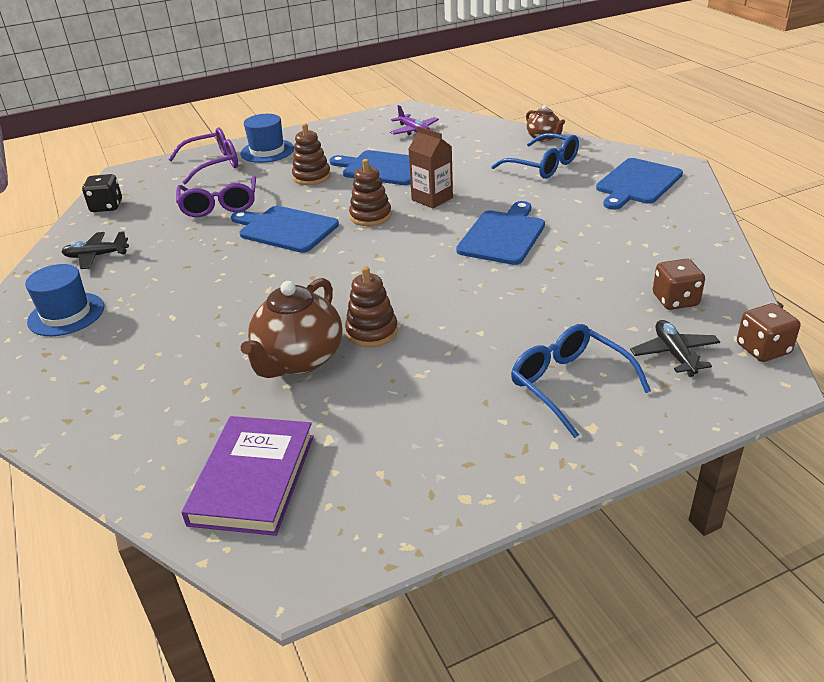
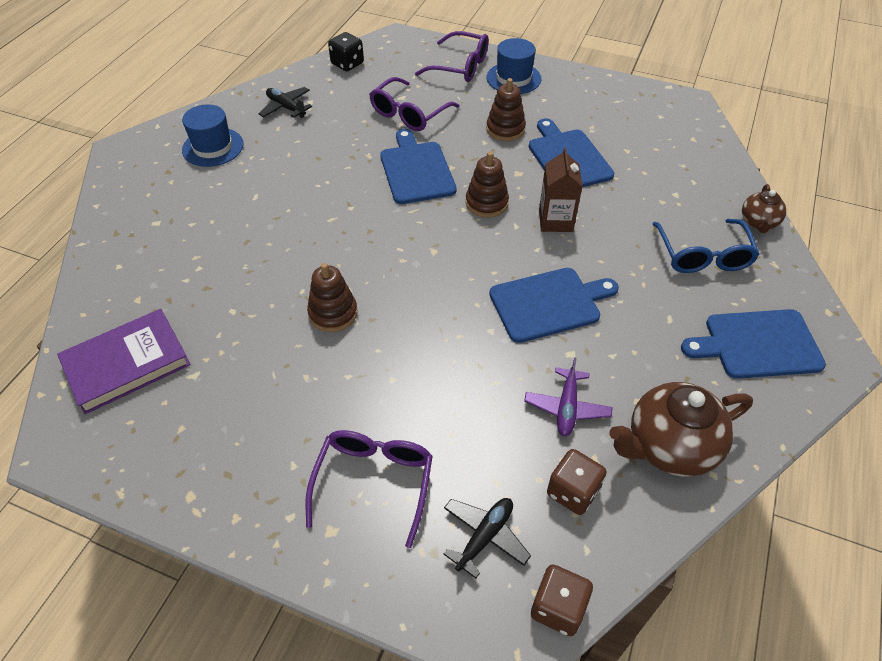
camera: 45 degrees right, 15 degrees up
(299, 360) = (265, 296): brown teapot -> brown teapot (669, 446)
(414, 131) = (655, 132): purple plane -> purple plane (567, 407)
(568, 384) = (374, 482): blue glasses -> purple glasses

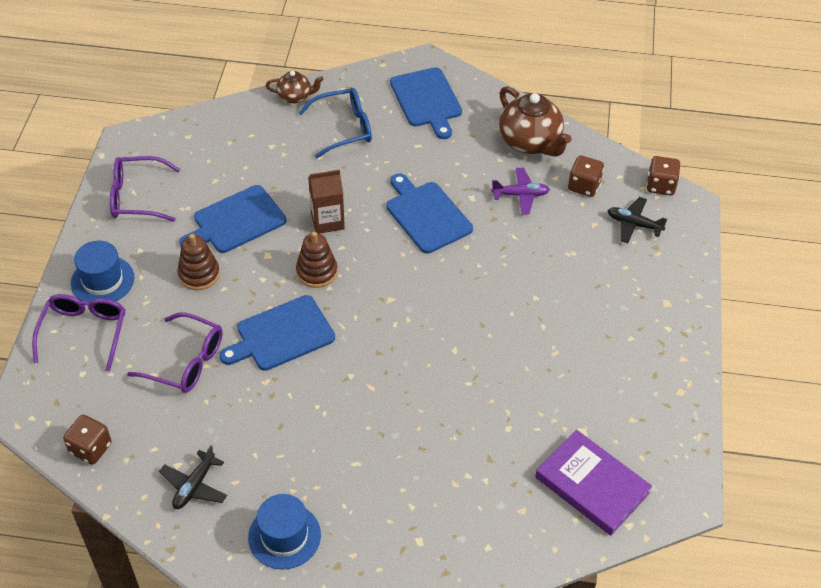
camera: 105 degrees left, 0 degrees up
(333, 313) = (485, 353): brown stacking toy -> none
(347, 64) = (90, 448): black dice -> brown dice
(374, 482) = (622, 288): purple glasses -> purple glasses (137, 197)

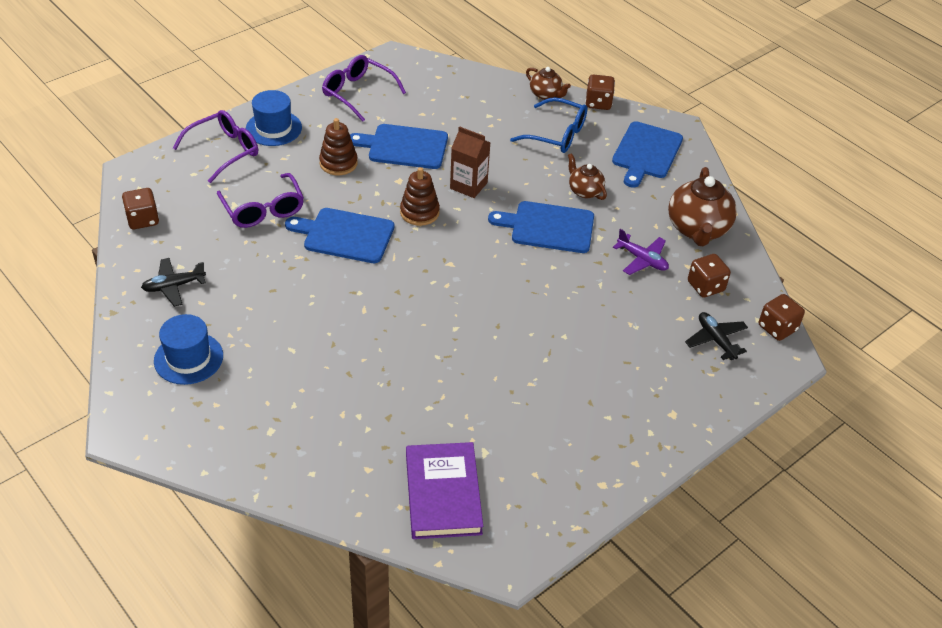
camera: 40 degrees right, 5 degrees down
(344, 78) = (598, 103): none -> brown dice
(419, 165) = (584, 191): none -> brown teapot
(426, 215) = (548, 227): blue cutting board -> blue cutting board turned 90 degrees counterclockwise

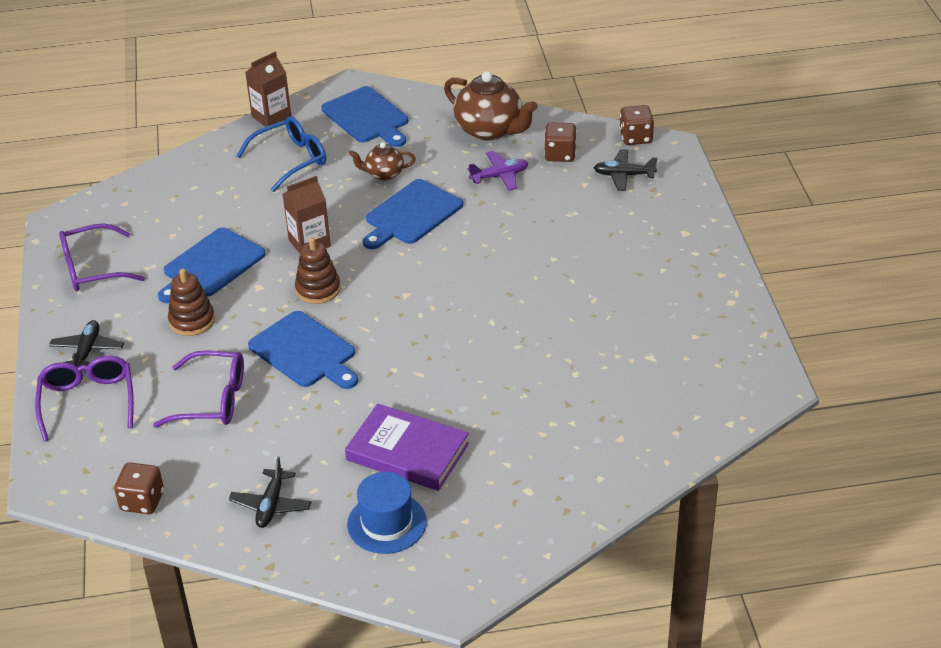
camera: 55 degrees left, 5 degrees down
(273, 128) = (87, 351): blue hat -> black plane
(345, 235) = (305, 352): blue cutting board -> blue cutting board turned 90 degrees counterclockwise
(443, 494) = (679, 400): purple book -> purple book (407, 452)
(545, 94) = (226, 144): brown teapot -> none
(598, 103) = (271, 117): brown dice -> brown carton

